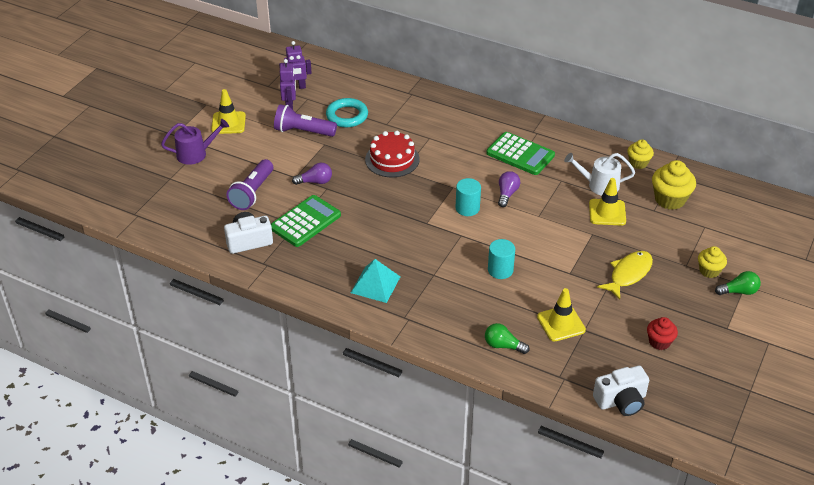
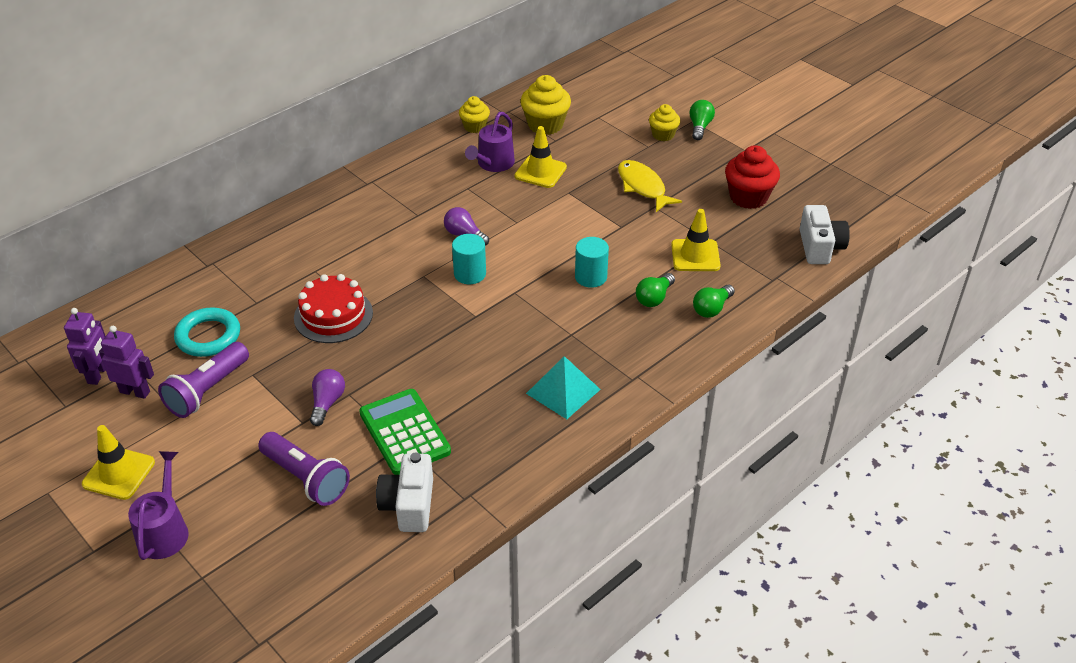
camera: 70 degrees left, 0 degrees up
(497, 310) = (654, 298): none -> green light bulb
(520, 154) = (401, 205): green calculator -> none
(599, 185) = (493, 164): white watering can -> purple watering can
(659, 342) = (748, 197): red cupcake -> red cupcake, size x1.62

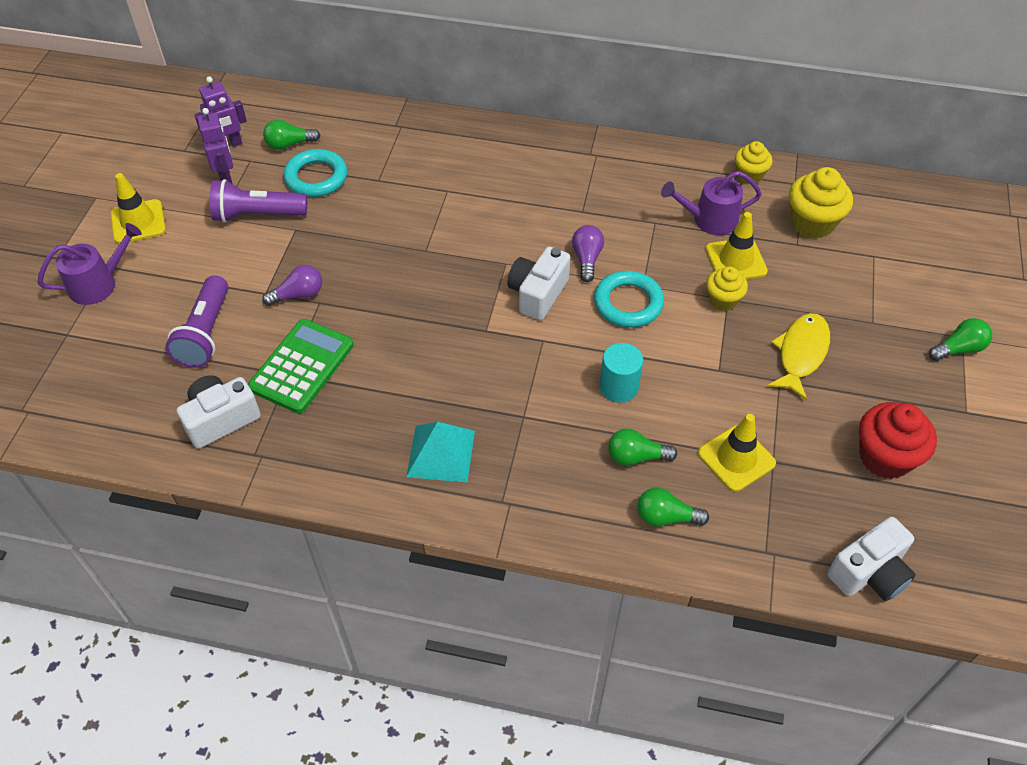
camera: 55 degrees right, 10 degrees up
(148, 335) = (289, 144): none -> green light bulb
(333, 315) = (403, 235): red cake -> none
(470, 274) = (538, 293): turquoise cylinder -> white camera
(525, 236) = (628, 303): none -> turquoise ring
(663, 135) = (907, 324): yellow cupcake -> yellow cupcake (723, 300)

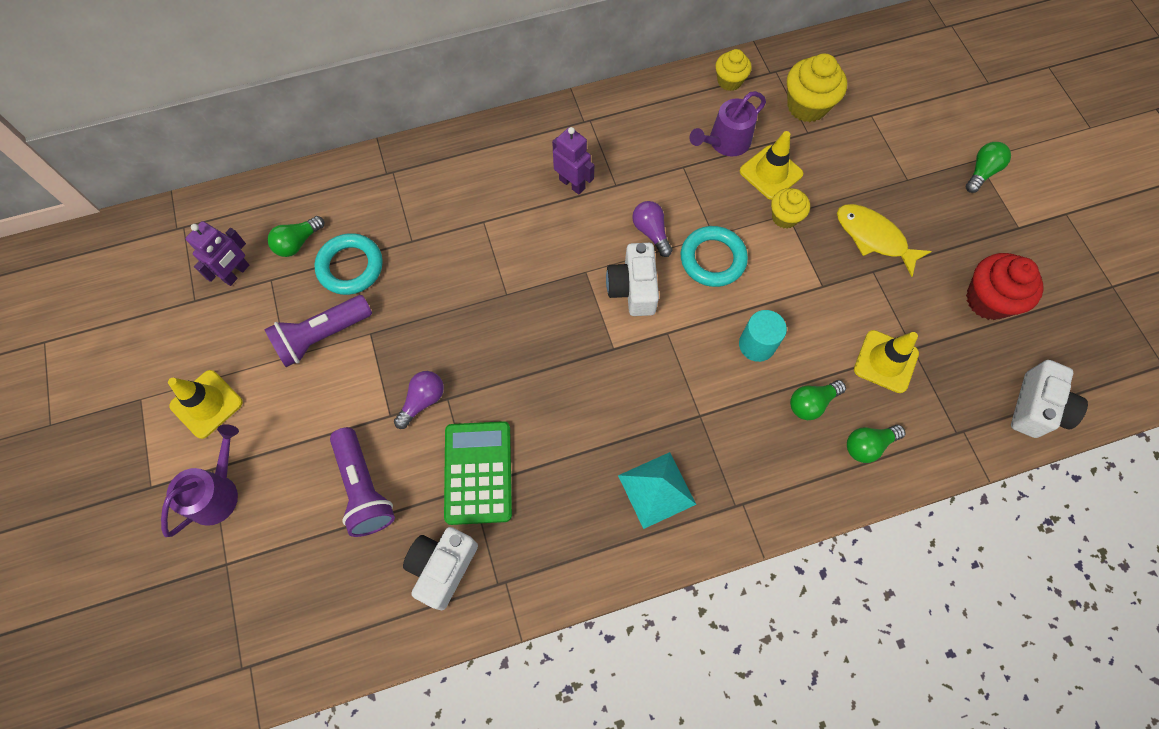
camera: 30 degrees left, 15 degrees up
(225, 176) = (259, 309): purple robot -> purple robot (572, 184)
(801, 354) = (874, 237): yellow fish -> yellow fish turned 45 degrees counterclockwise

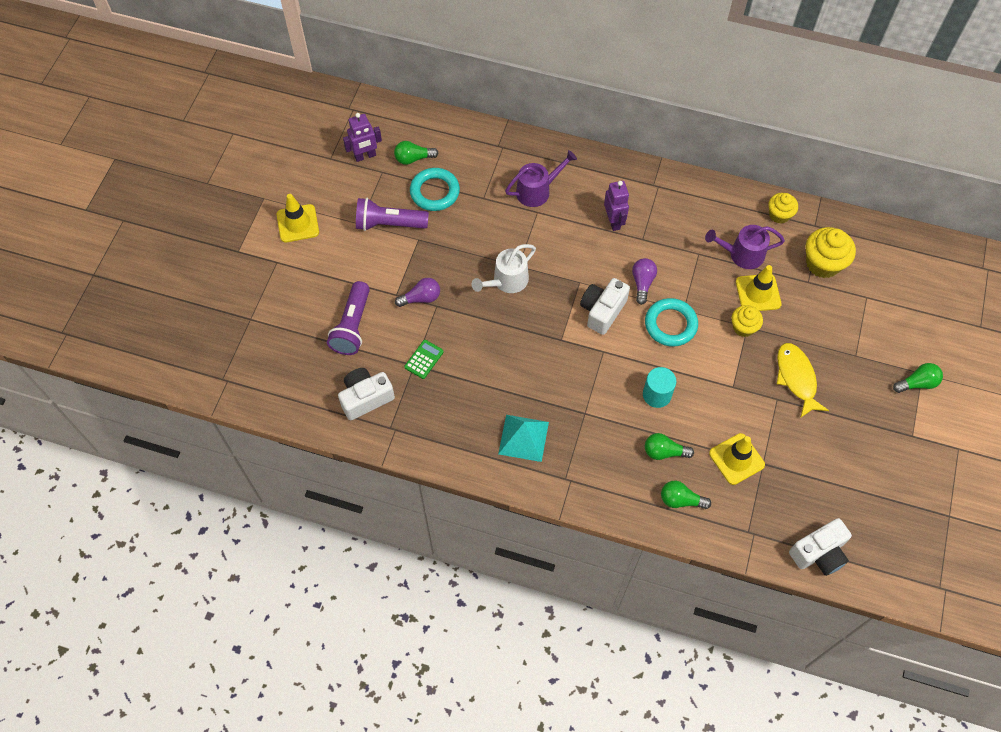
camera: 35 degrees right, 5 degrees down
(217, 493) = (271, 277): purple watering can -> purple watering can (537, 191)
(478, 472) = (424, 359): green calculator -> green calculator, size x0.51
(506, 319) = (507, 281): none -> white watering can
(988, 300) = (845, 467): red cupcake -> none

